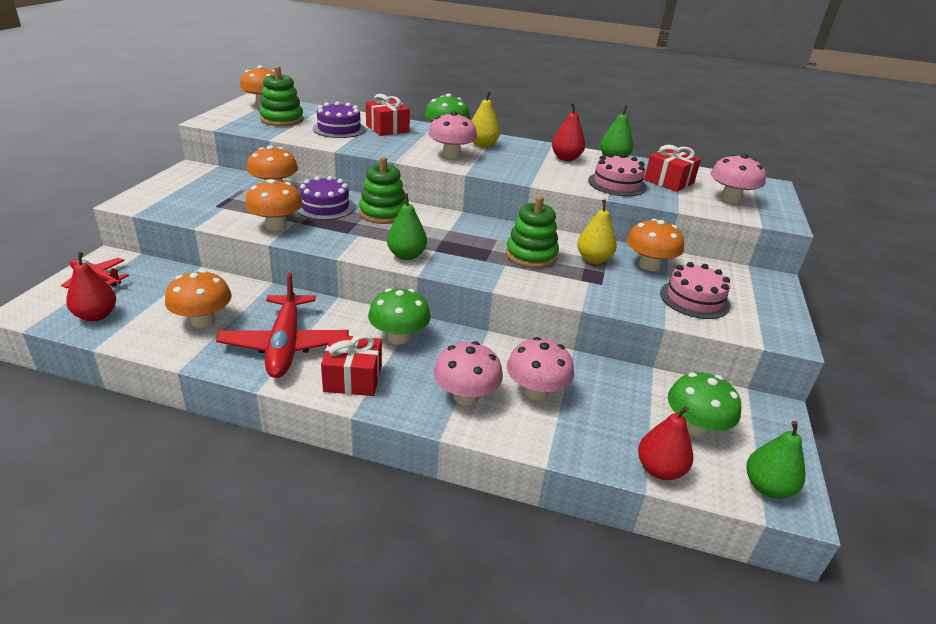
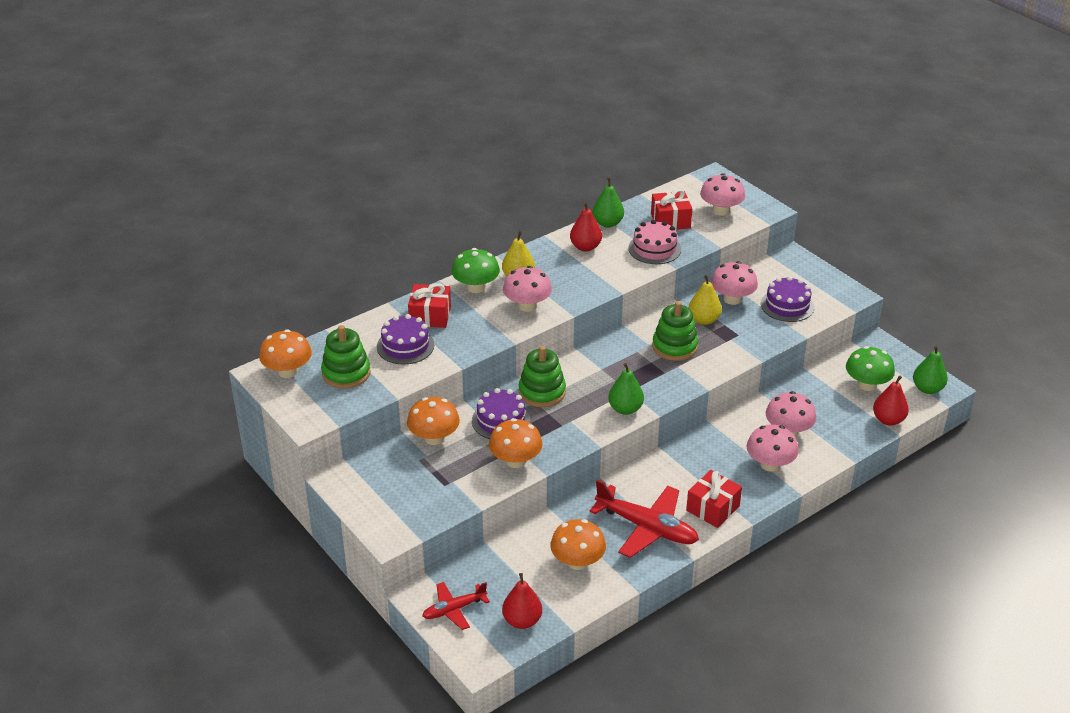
camera: 50 degrees left, 5 degrees up
(399, 337) = (681, 467): green mushroom -> none
(649, 265) = (732, 299): orange mushroom -> pink mushroom
(694, 299) = (787, 305): pink cake -> purple cake

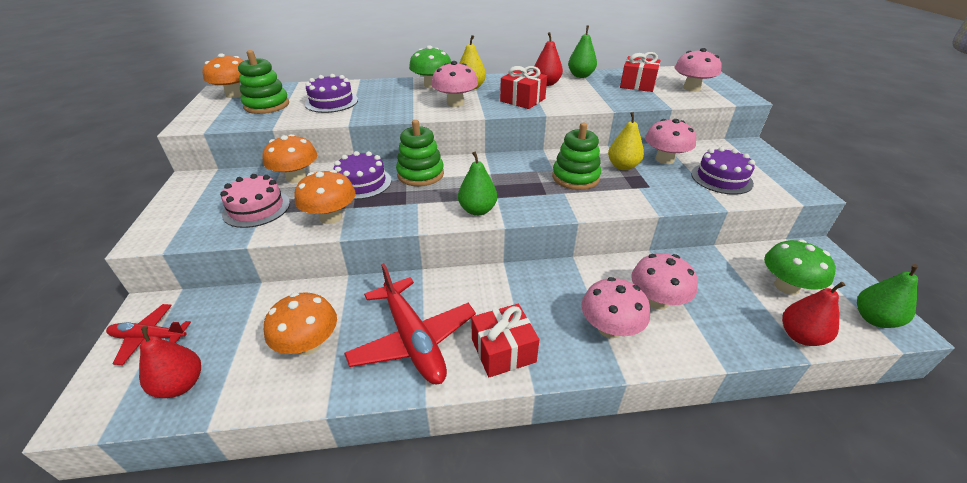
camera: 30 degrees right, 0 degrees up
(430, 316) = (376, 91): red gift -> red gift (522, 100)
(654, 249) = (606, 96): pink cake -> pink cake (256, 208)

